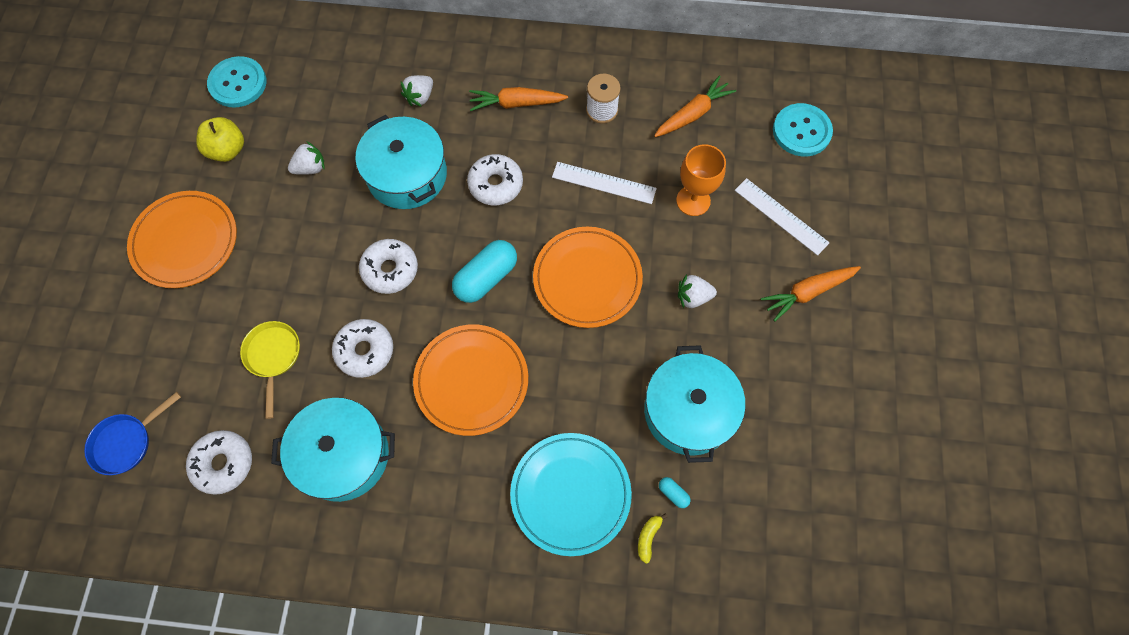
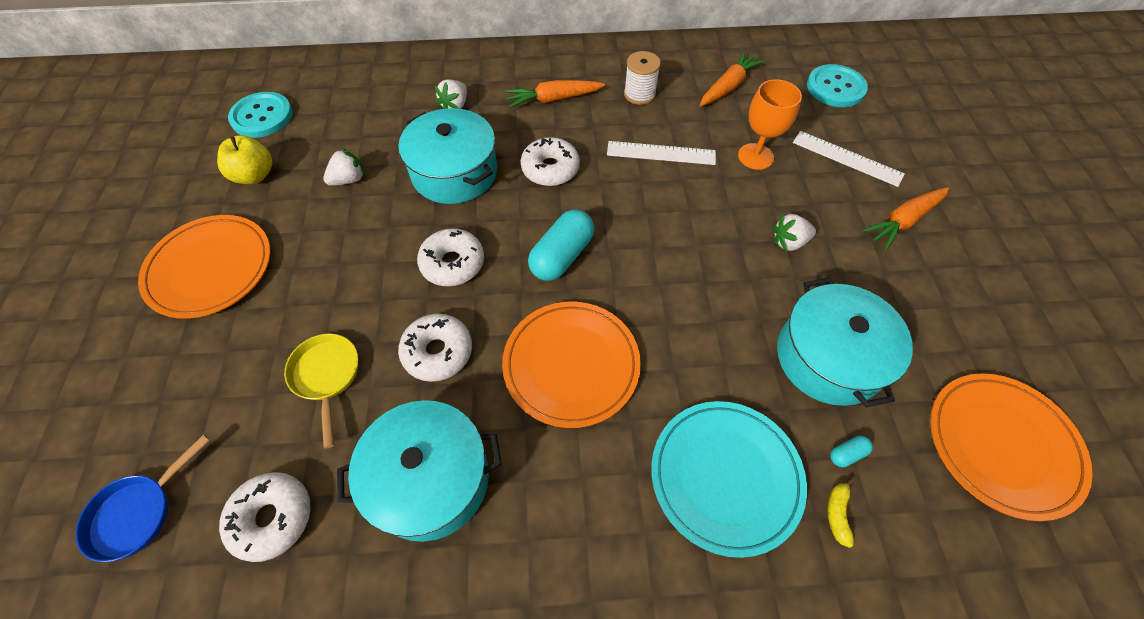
camera: 10 degrees left, 10 degrees down
(587, 279) = (671, 241): orange plate -> orange plate (1002, 445)
(673, 493) = (847, 454): turquoise capsule -> turquoise capsule turned 60 degrees counterclockwise

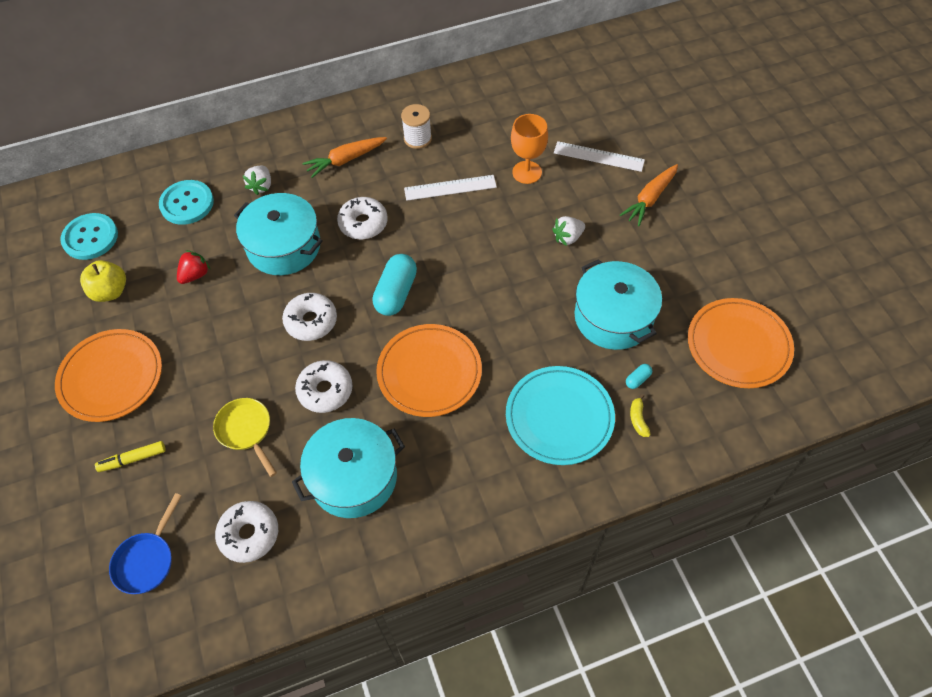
camera: 15 degrees left, 0 degrees up
(186, 373) = (133, 459): none -> yellow marker
(349, 180) = (195, 275): white strawberry -> red strawberry
(728, 87) = (490, 114): orange carrot -> none
(835, 88) = (578, 95): turquoise button -> turquoise button (187, 203)

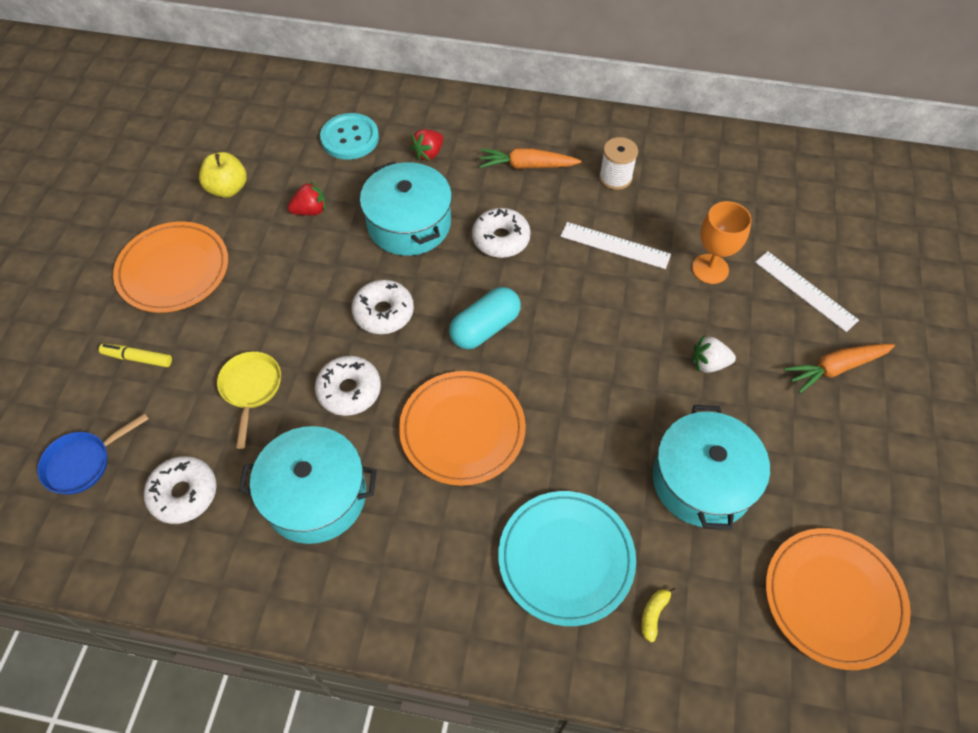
camera: 30 degrees right, 0 degrees up
(90, 238) = (246, 129): turquoise button -> none
(261, 186) = (428, 153): white strawberry -> red strawberry
(637, 379) = (683, 568): turquoise capsule -> none

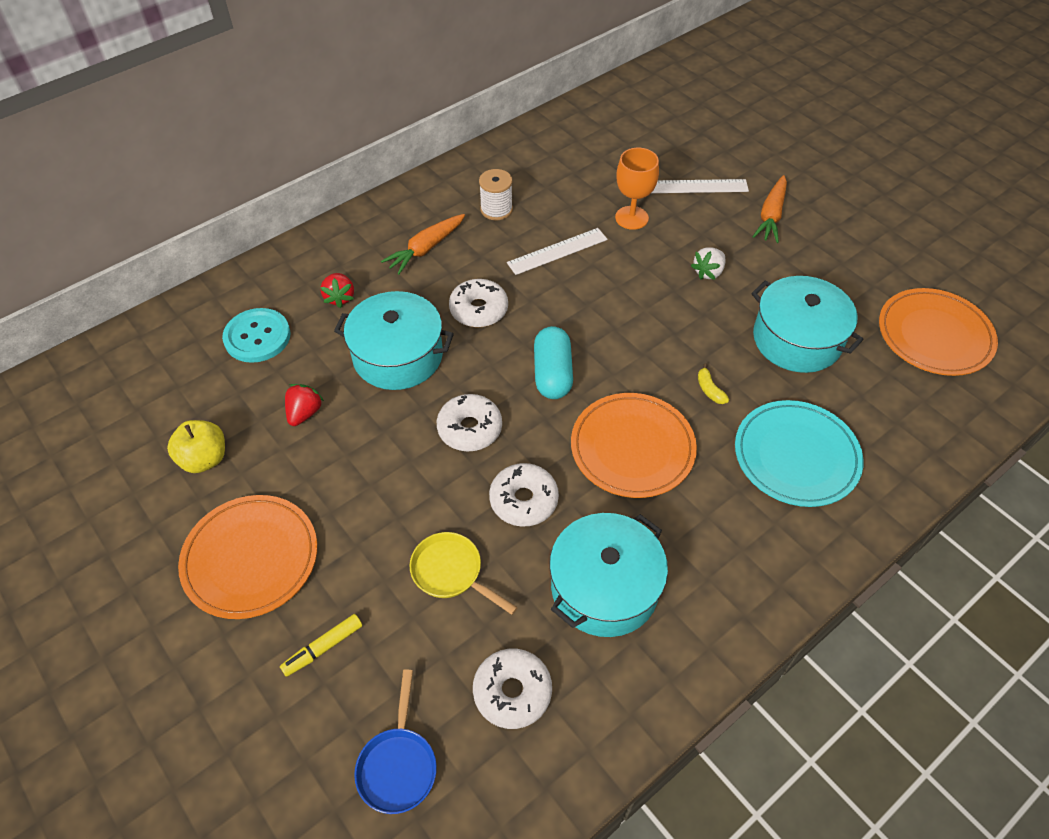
camera: 50 degrees left, 5 degrees down
(653, 614) = (877, 435): yellow banana -> yellow banana (709, 390)

